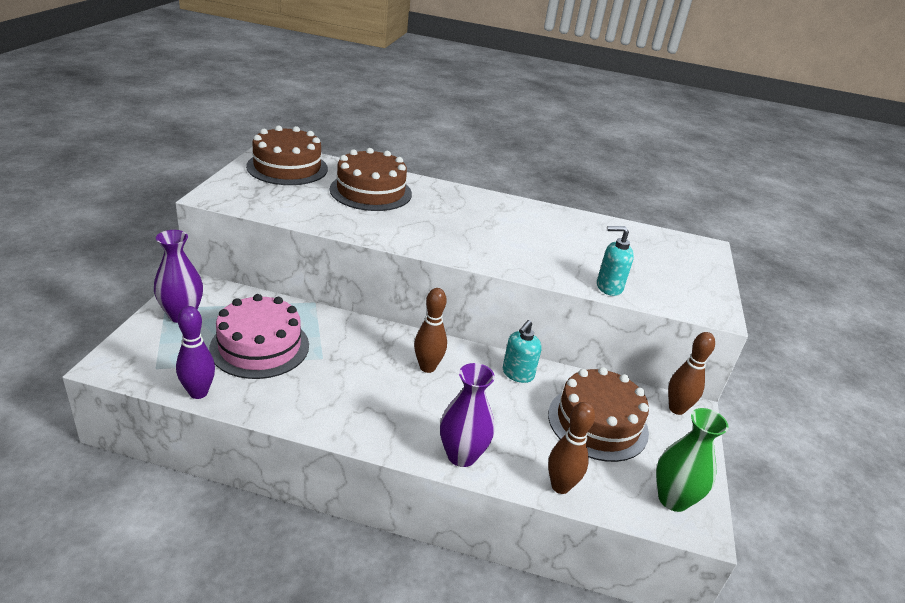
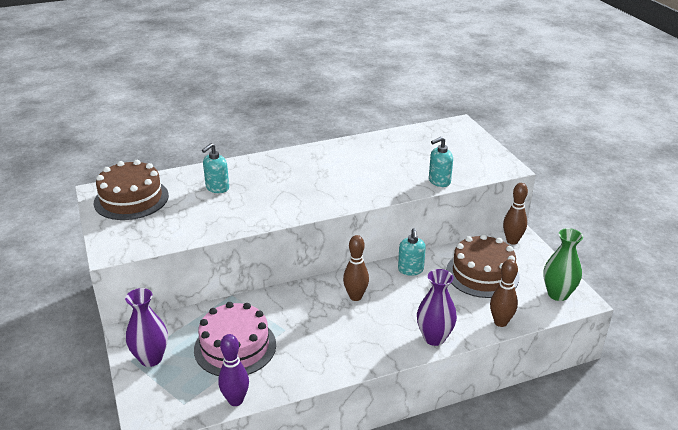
camera: 30 degrees left, 0 degrees up
(371, 191) = (217, 188): brown cake -> turquoise soap dispenser

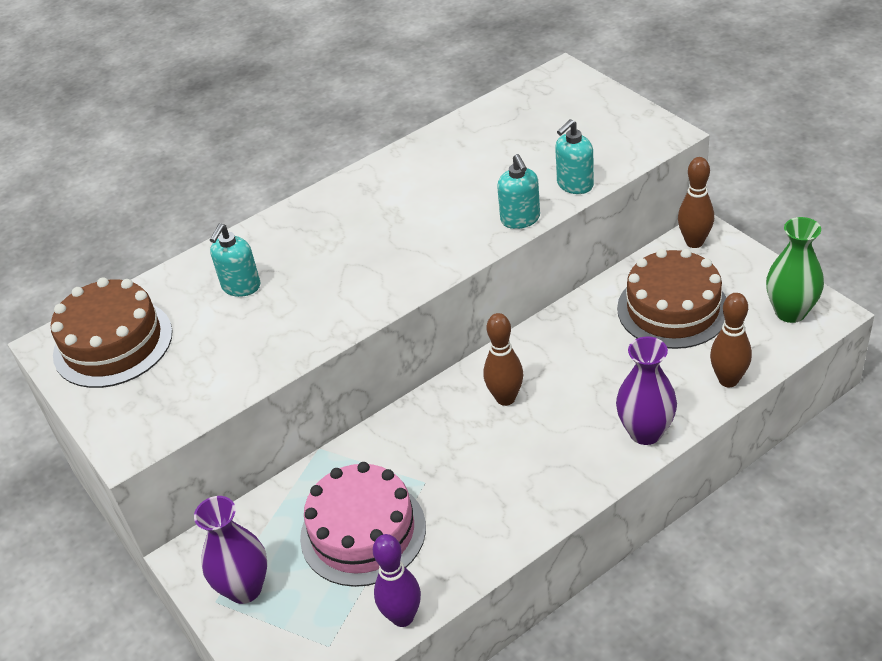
camera: 10 degrees left, 10 degrees up
(410, 270) = (567, 331): turquoise soap dispenser -> turquoise soap dispenser (520, 219)

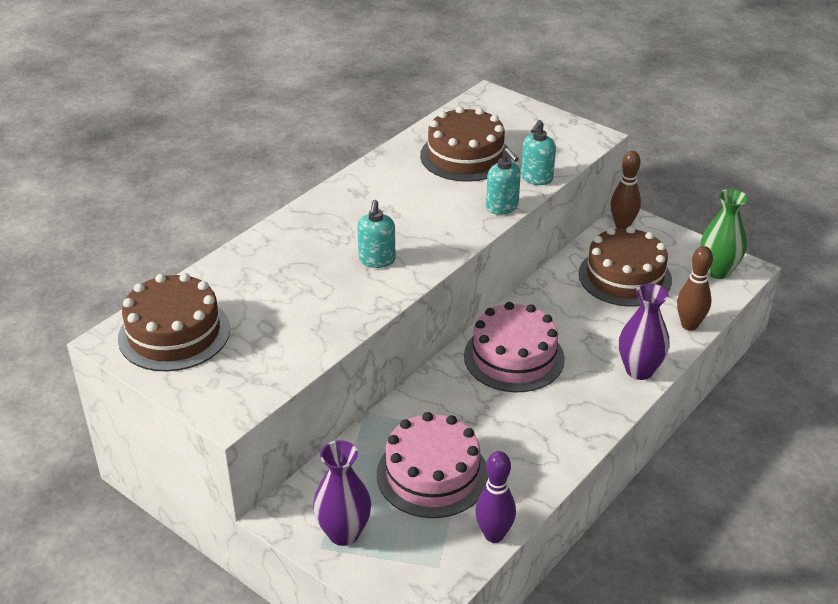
camera: 20 degrees left, 5 degrees down
(241, 286) = (276, 278): turquoise soap dispenser -> turquoise soap dispenser (377, 260)
(504, 150) = (465, 156): none -> brown cake
(505, 398) = (514, 357): brown bowling pin -> pink cake

